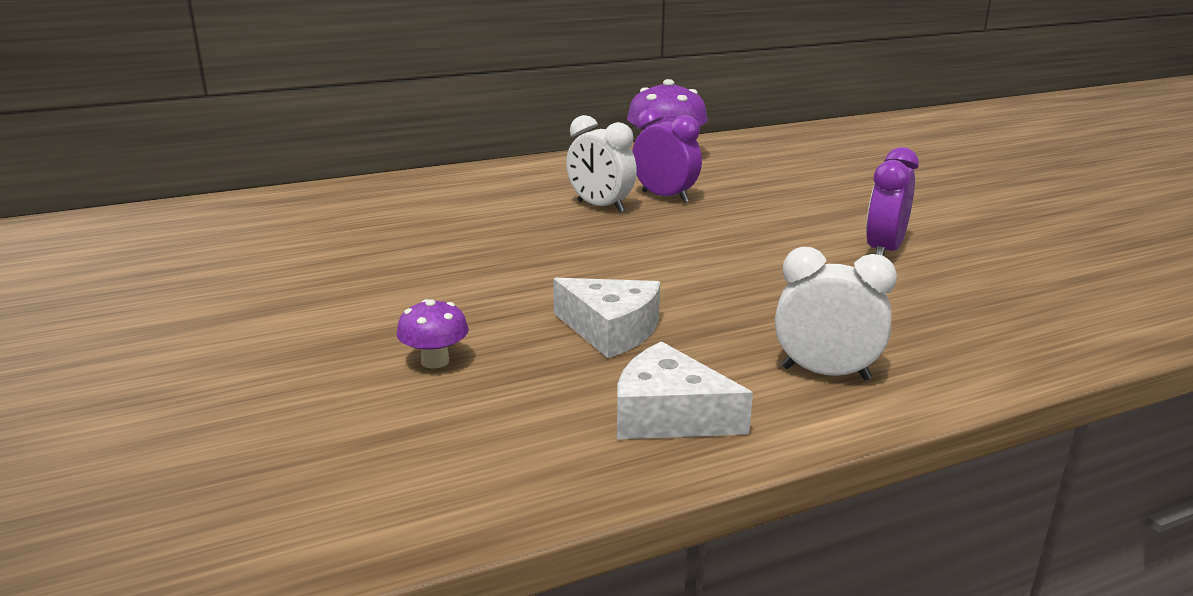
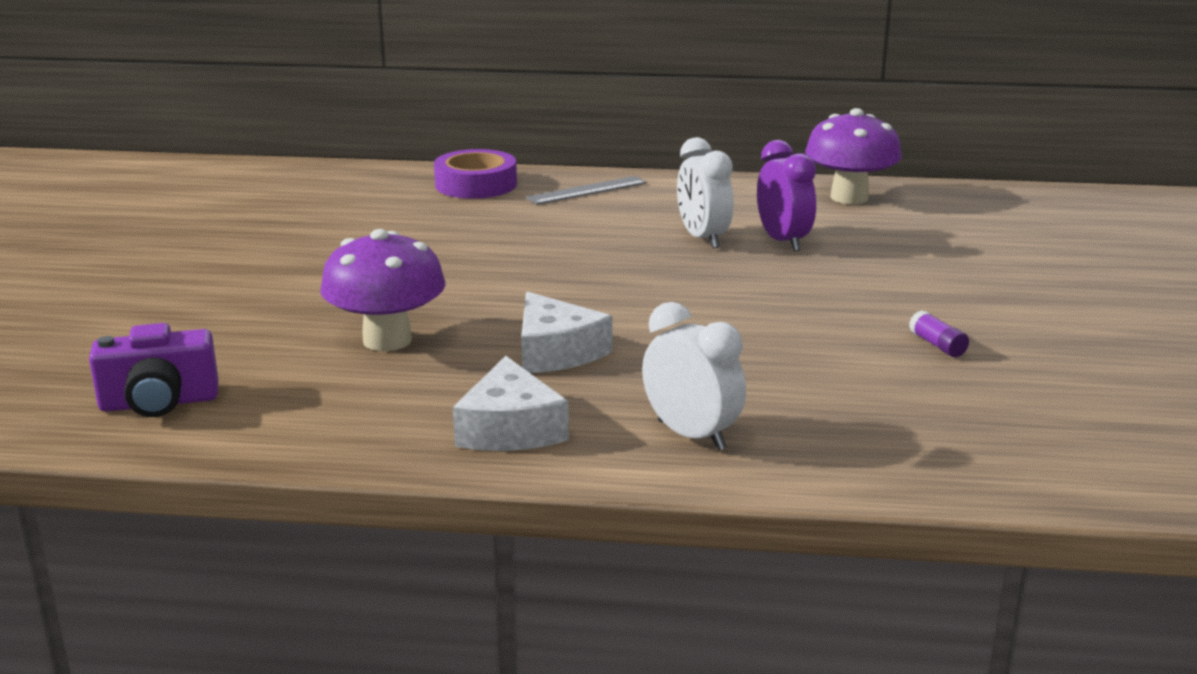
camera: 30 degrees right, 0 degrees up
(247, 508) = (159, 403): none -> purple camera
(340, 199) = (476, 184): none -> purple tape
(435, 361) = (387, 340): purple mushroom -> purple mushroom, size x1.92
(450, 186) = (587, 190): none -> grey ruler
(669, 415) = (510, 428): white cheese -> white cheese turned 150 degrees counterclockwise
(884, 251) = (937, 345): purple clock -> purple glue stick

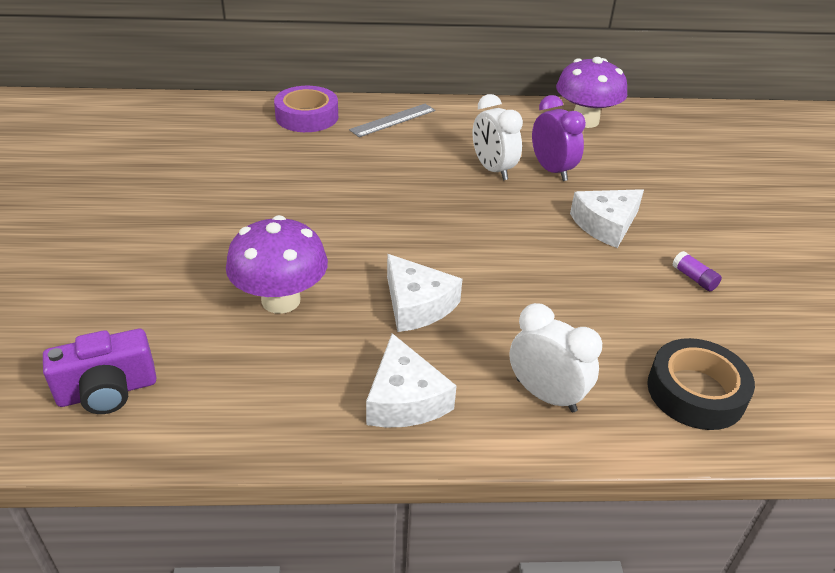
camera: 10 degrees left, 15 degrees up
(836, 292) = (605, 224): none -> white cheese
(892, 443) = (695, 392): none -> black tape

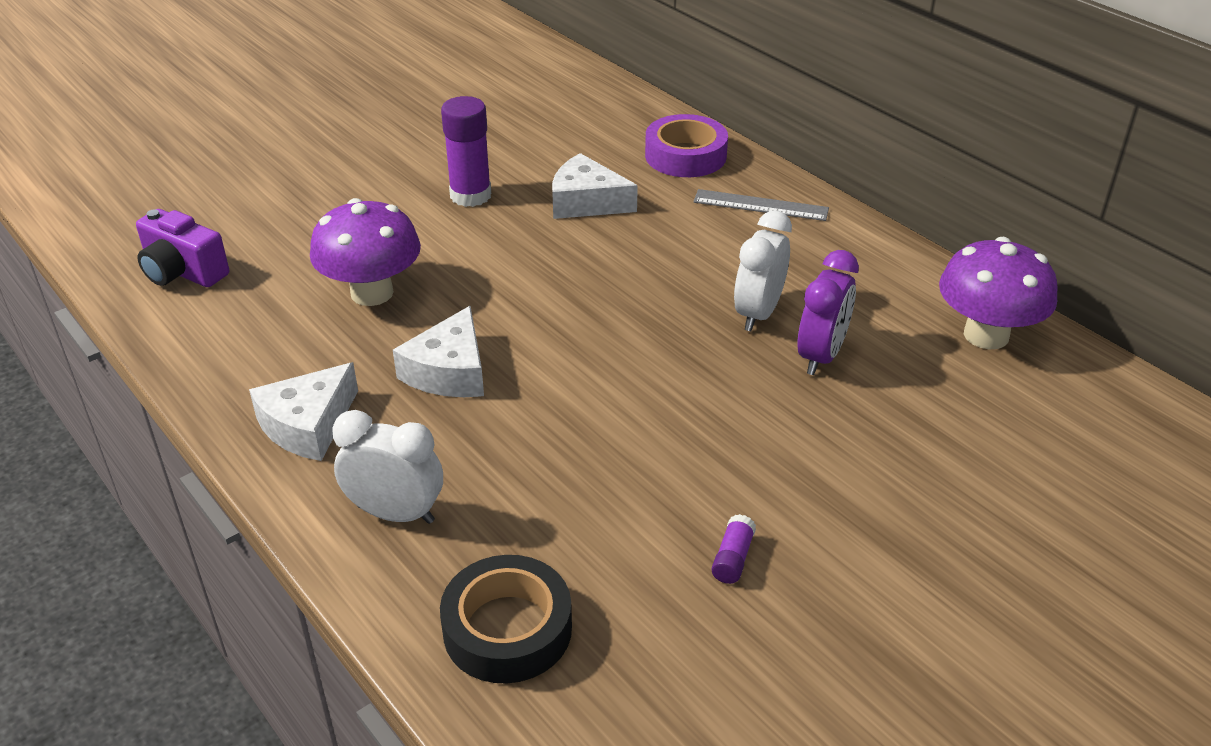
camera: 55 degrees right, 0 degrees up
(225, 207) = (470, 195): none -> purple glue stick
(546, 395) = (395, 514): white clock -> white clock turned 75 degrees counterclockwise
(605, 224) = (757, 443): white cheese -> white cheese (586, 202)

